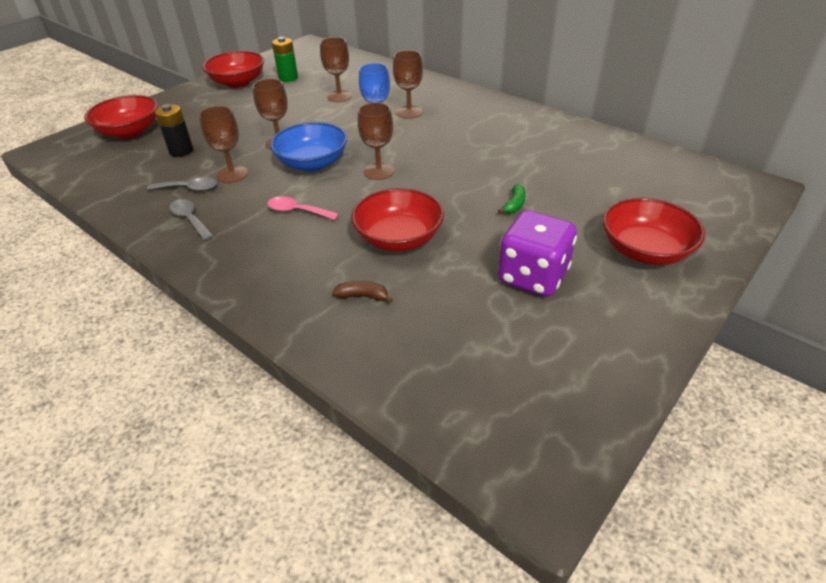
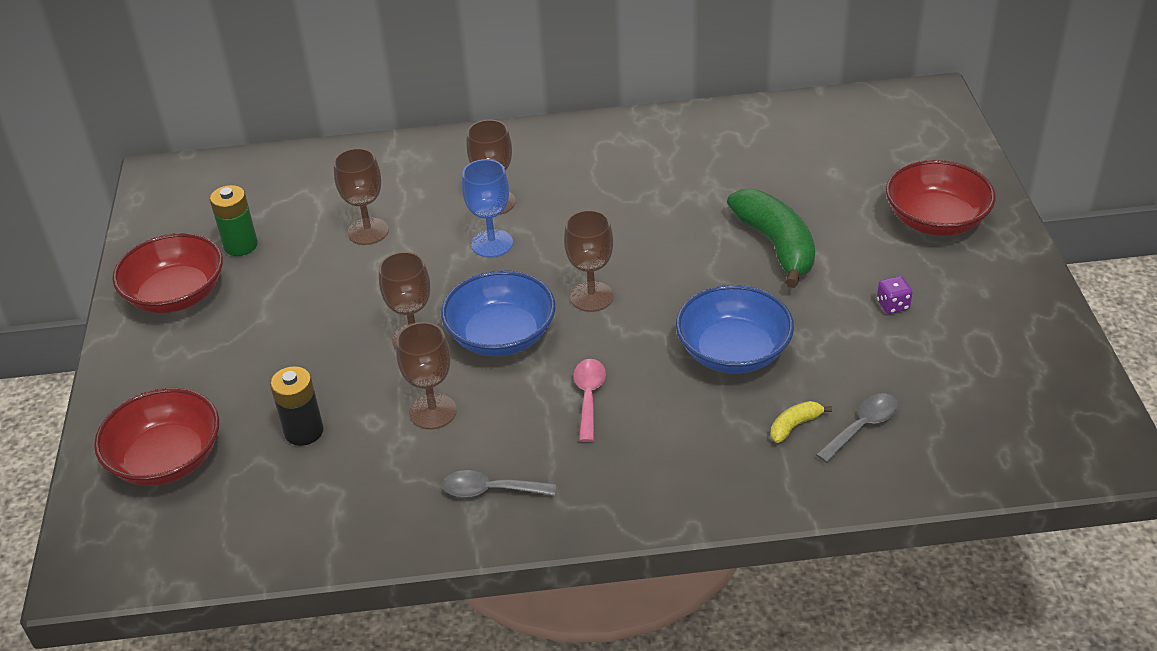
camera: 45 degrees left, 0 degrees up
(188, 189) = (415, 463): grey spoon -> grey spoon (862, 427)
(297, 211) = (589, 397): pink spoon -> pink spoon turned 120 degrees clockwise
(363, 296) = (795, 426): brown banana -> yellow banana
(398, 238) = (733, 352): red bowl -> blue bowl
(514, 205) = (776, 245): green banana -> green banana, size x2.26
(532, 277) = (893, 305): purple dice -> purple dice, size x0.40

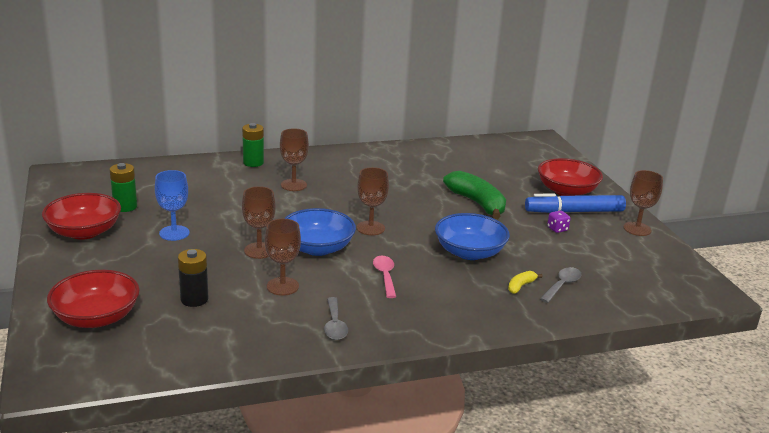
camera: 15 degrees left, 15 degrees down
(368, 231) = (212, 199): brown goblet -> brown goblet (637, 229)
(444, 153) = (253, 163): none -> green battery
(491, 490) = (334, 325): grey spoon -> grey spoon turned 90 degrees counterclockwise
(492, 243) = (297, 204): blue goblet -> blue goblet (174, 233)
(933, 267) = (574, 211): none -> blue marker

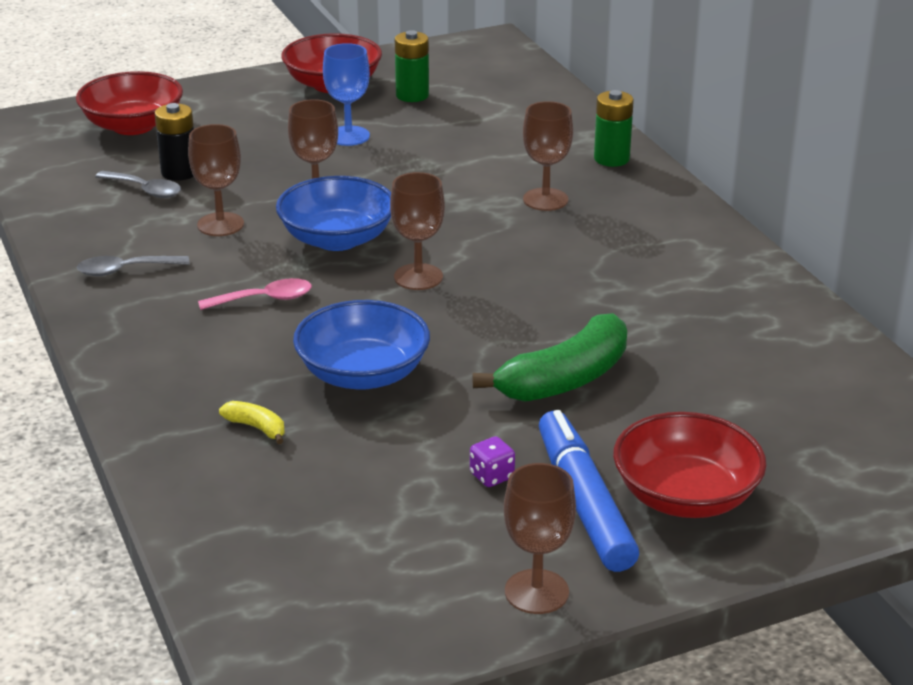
camera: 85 degrees right, 5 degrees up
(562, 285) = (267, 474): grey spoon -> grey spoon (144, 190)

